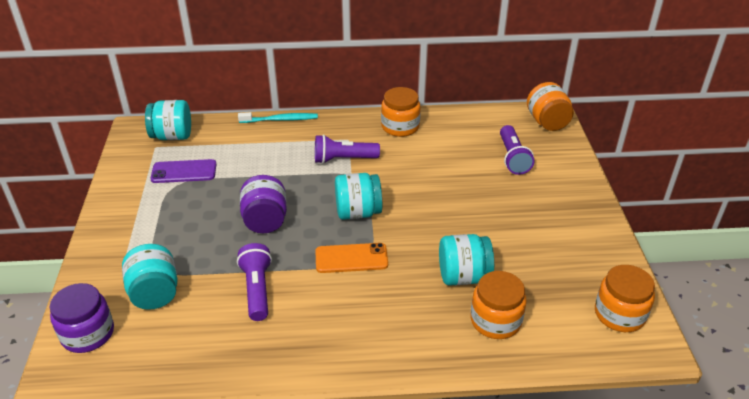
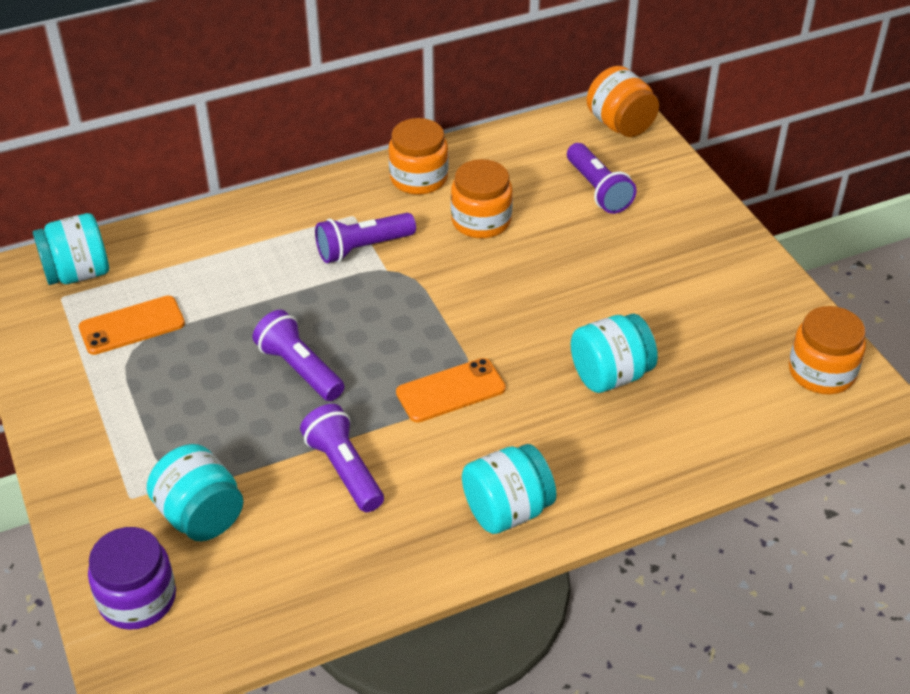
camera: 20 degrees left, 5 degrees up
(184, 172) = (132, 326): purple phone -> orange phone
(265, 221) = (299, 369): purple jar -> purple flashlight
(280, 120) = (233, 208): turquoise toothbrush -> none
(358, 212) = (425, 323): turquoise jar -> turquoise jar (507, 510)
(495, 320) = (677, 423): orange jar -> orange jar (481, 221)

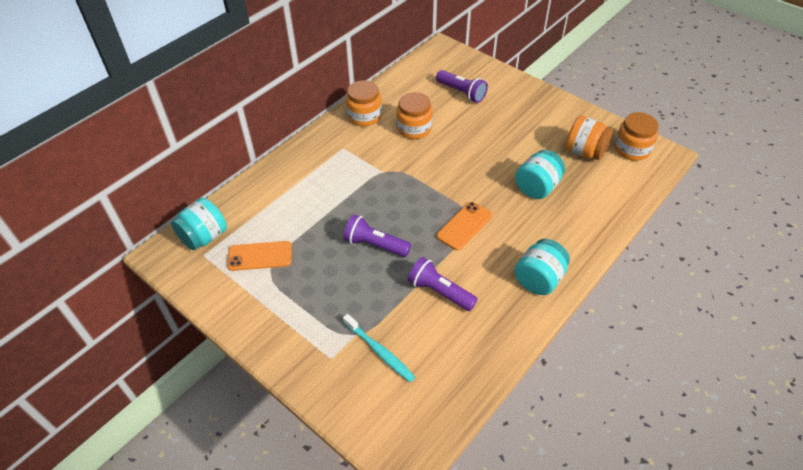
camera: 25 degrees left, 5 degrees up
(132, 326) = (260, 256): orange phone -> orange phone turned 45 degrees clockwise
(137, 599) = (378, 416): purple jar -> none
(200, 515) = (379, 351): turquoise jar -> turquoise toothbrush
(362, 248) = (361, 164): purple flashlight -> none
(620, 125) = (448, 55): orange jar -> orange jar (584, 152)

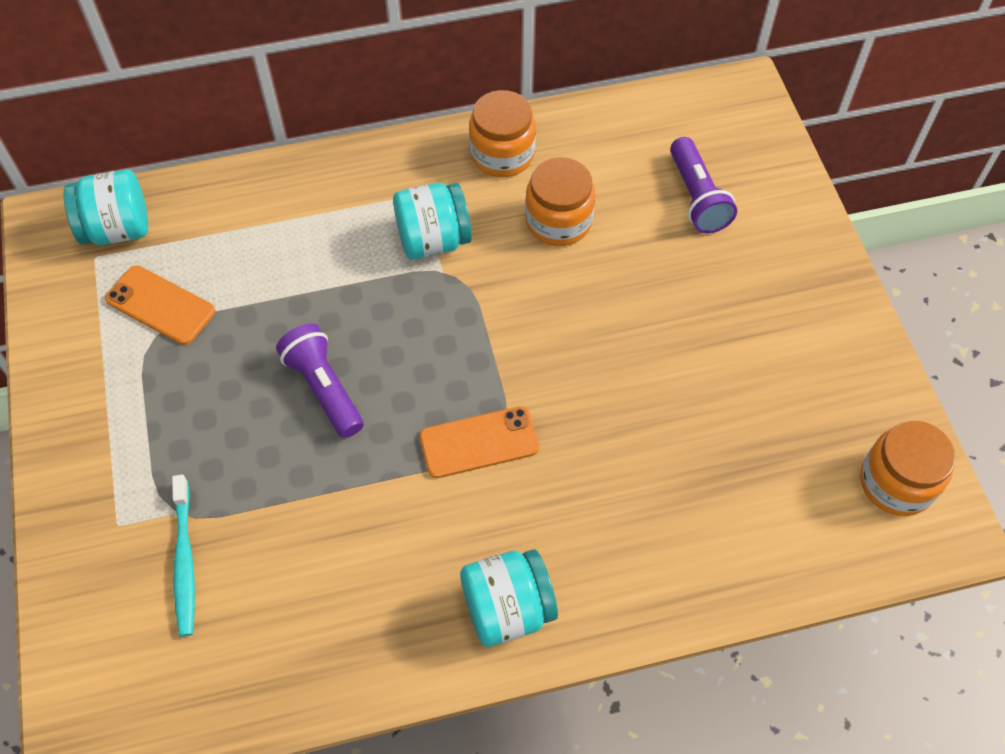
camera: 35 degrees right, 10 degrees up
(440, 291) = (345, 526): purple flashlight -> none
(537, 187) = (657, 449): turquoise jar -> turquoise jar (433, 240)
(584, 152) = (804, 435): orange jar -> none

